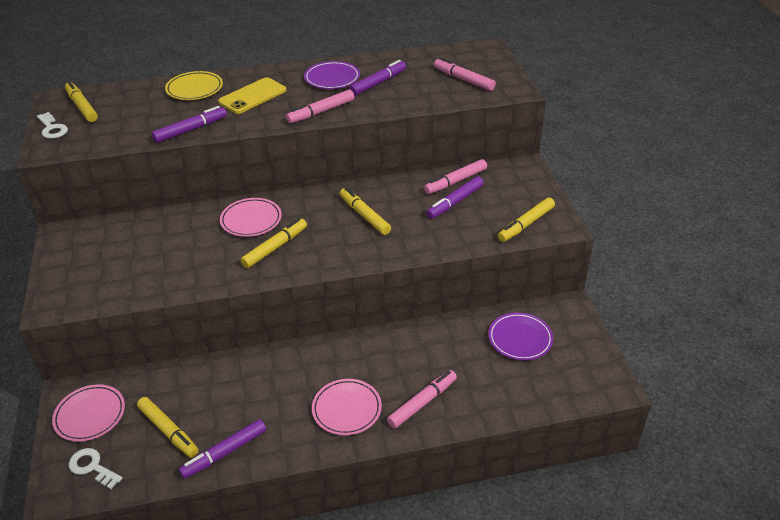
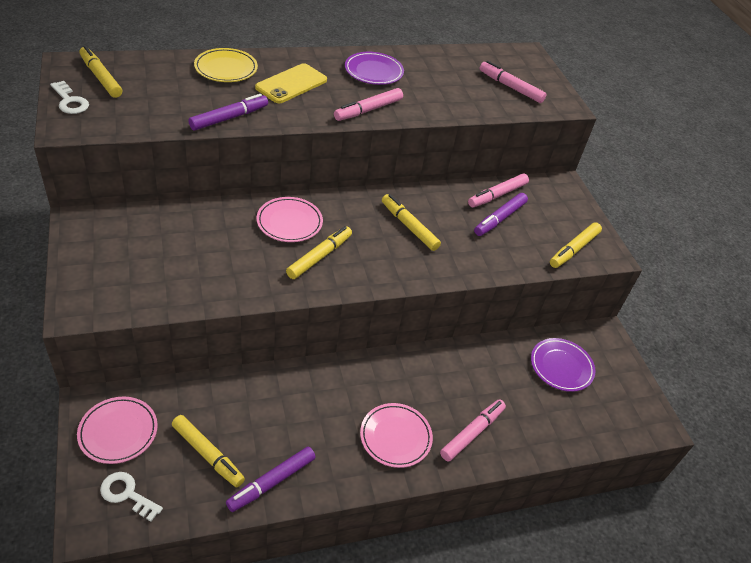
camera: 10 degrees left, 5 degrees up
(378, 83) = (423, 82): purple marker -> none

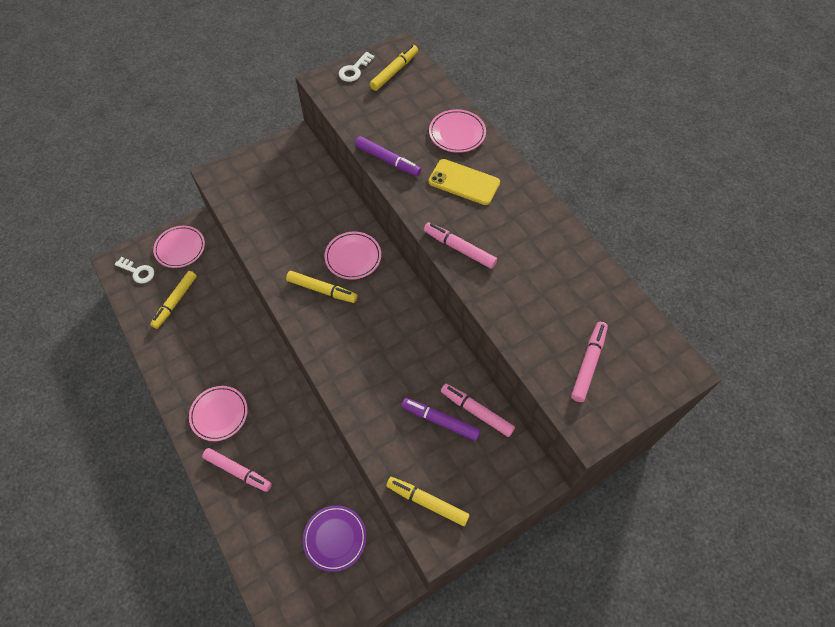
camera: 80 degrees right, 15 degrees up
(127, 494) = (138, 272): white key -> white key turned 105 degrees clockwise
(226, 68) = (457, 133): yellow plate -> pink plate
(271, 482) = (163, 345): purple marker -> none
(373, 71) = (529, 235): purple plate -> none
(409, 226) = (390, 345): yellow marker -> none

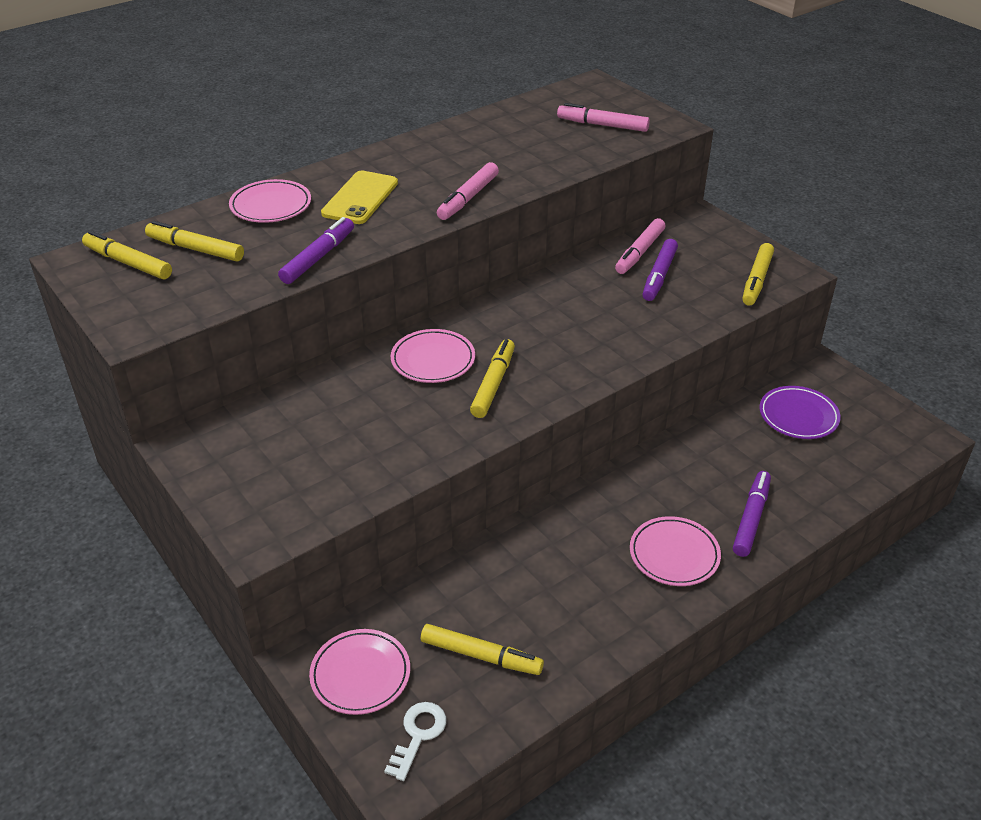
camera: 95 degrees left, 20 degrees down
(238, 471) = (751, 518): pink marker -> purple marker
(354, 70) = (113, 301): white key -> none
(406, 100) = (195, 249): none -> yellow marker

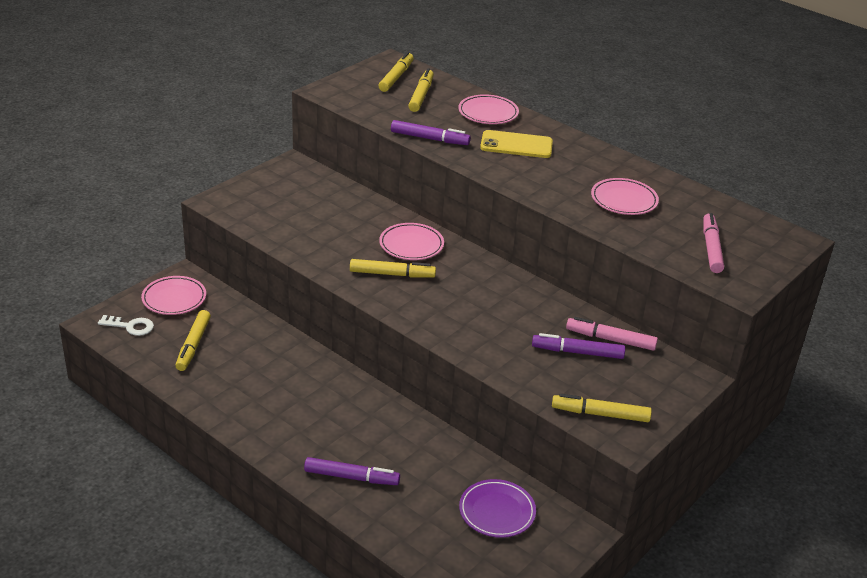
camera: 75 degrees right, 5 degrees down
(468, 198) = (541, 189): pink marker -> none
(674, 554) = (301, 432): pink plate -> pink plate (624, 200)

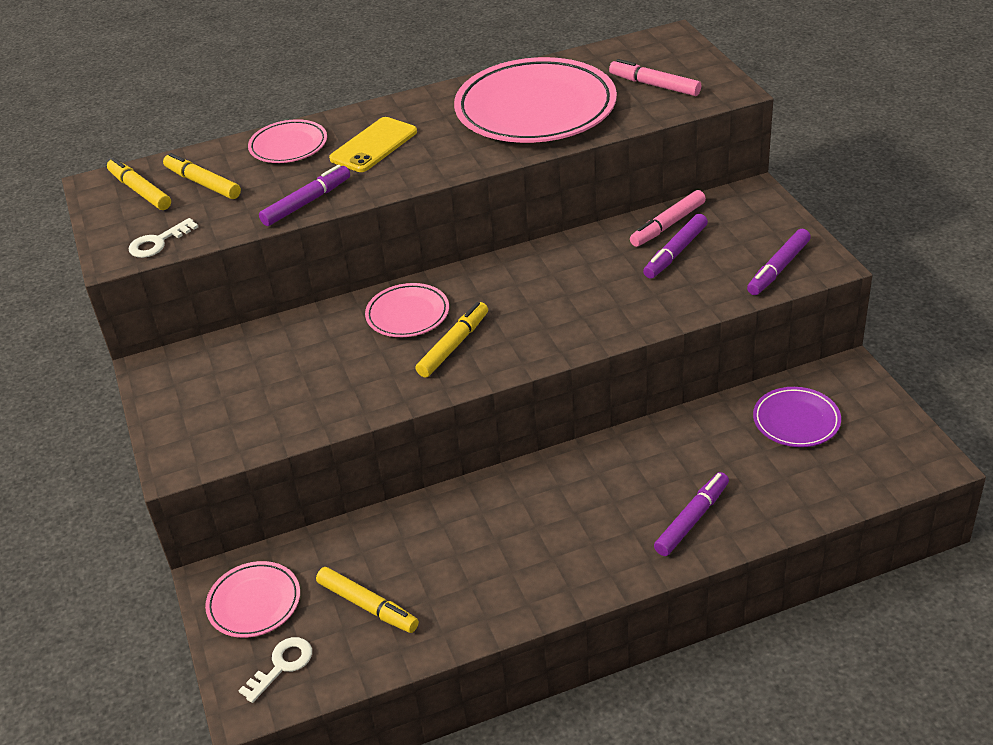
camera: 55 degrees left, 5 degrees up
(349, 100) = (158, 242): none -> white key
(600, 414) = (778, 268): yellow marker -> purple marker
(624, 200) = (535, 109): pink plate -> pink plate, size x2.06

